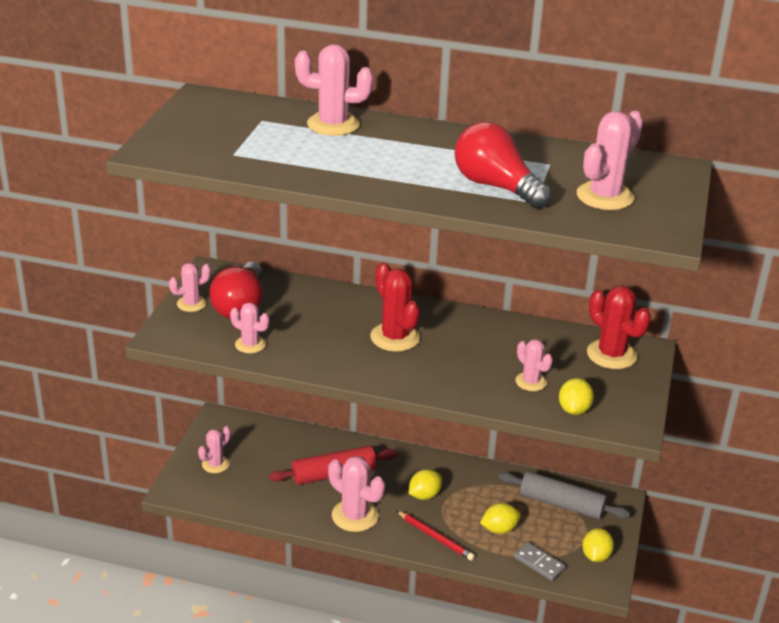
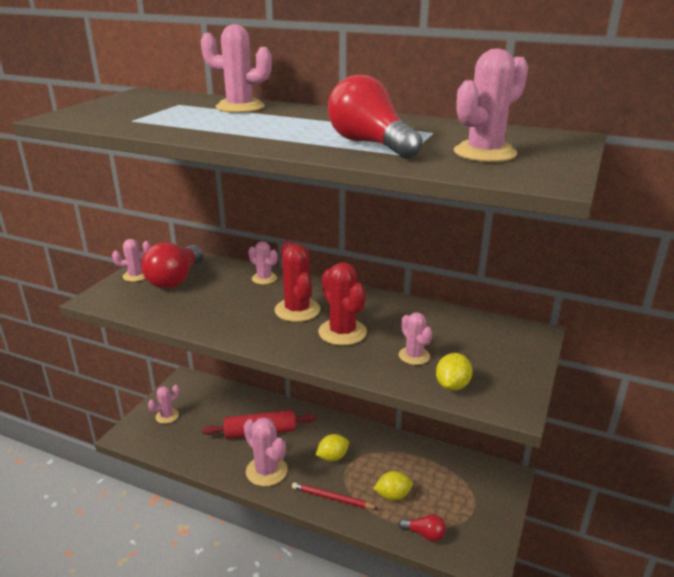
camera: 10 degrees right, 5 degrees down
(250, 344) = (166, 309): pink cactus -> pink cactus (264, 278)
(435, 537) = (332, 498): red pencil -> red pencil turned 150 degrees clockwise
(539, 563) = (424, 534): grey domino -> red light bulb
(561, 504) = (454, 476): grey rolling pin -> none
(596, 556) = (480, 531): yellow lemon -> none
(611, 354) = (499, 336): red cactus -> red cactus (342, 332)

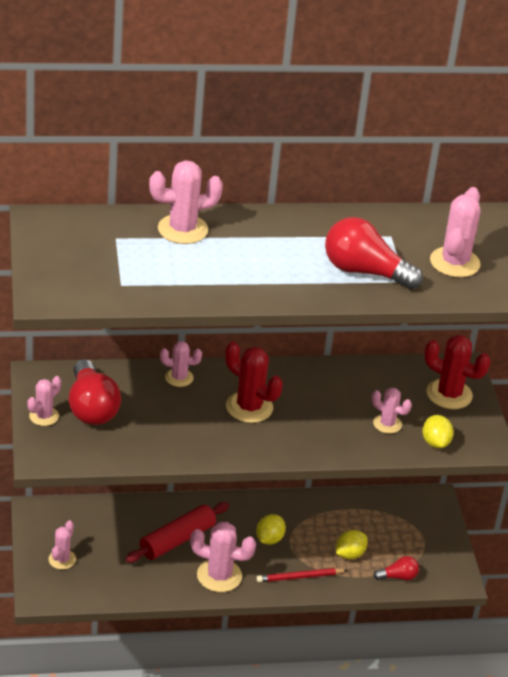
camera: 35 degrees left, 10 degrees up
(342, 332) = (310, 419): red cactus -> red cactus (449, 394)

